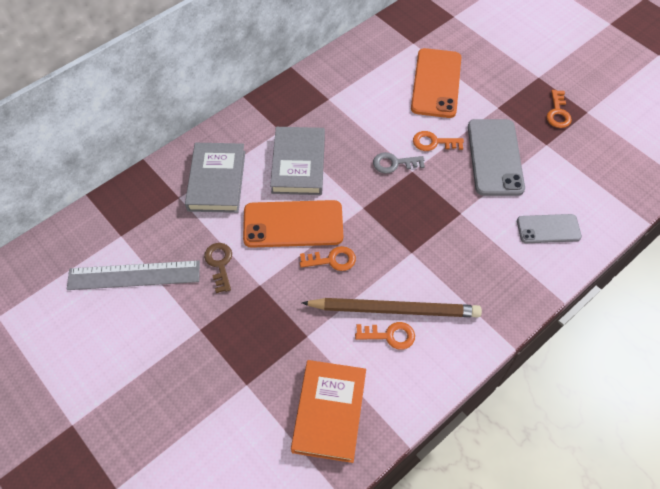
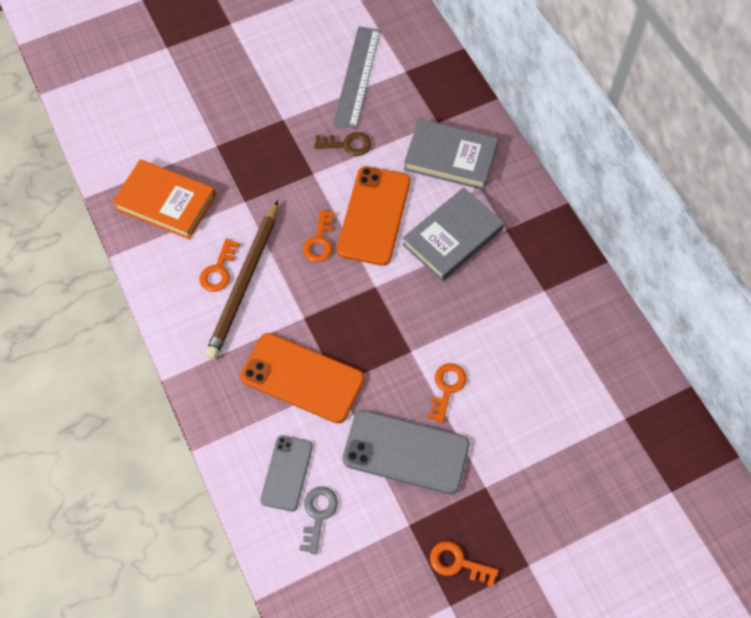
camera: 105 degrees right, 5 degrees up
(298, 164) = (452, 237): grey book -> grey book turned 60 degrees counterclockwise
(394, 163) = (427, 335): grey key -> grey key (318, 514)
(436, 83) = (544, 423): orange phone -> orange phone (302, 378)

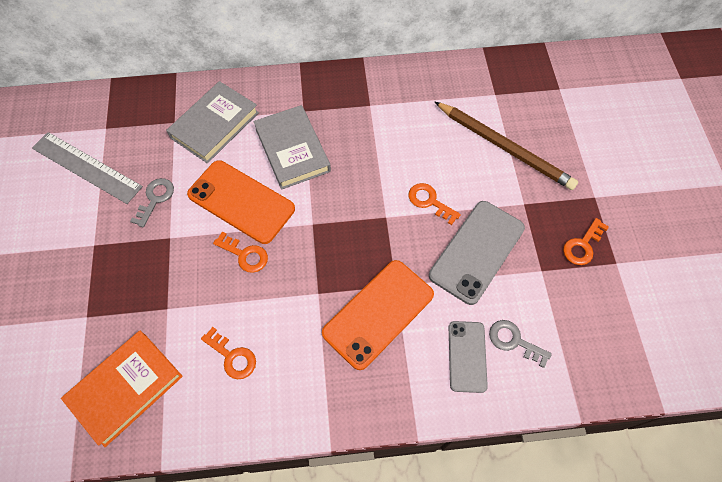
camera: 70 degrees left, 0 degrees up
(244, 282) = (257, 336): brown pencil -> brown pencil (504, 147)
(287, 473) = (467, 356): grey phone -> grey phone turned 60 degrees clockwise
(347, 145) = (155, 199): brown key -> grey key

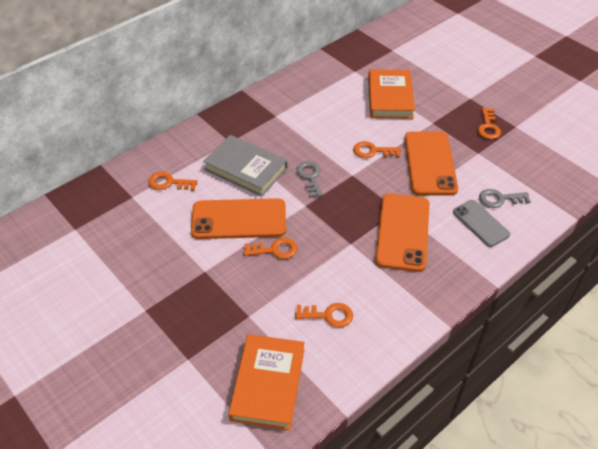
camera: 35 degrees left, 15 degrees down
(86, 167) = (85, 263): grey ruler -> none
(155, 199) = (167, 253): grey key -> grey key (310, 177)
(215, 125) = (168, 183): grey book -> orange key
(476, 251) = (429, 163): grey phone -> orange phone
(504, 147) = (390, 97): brown pencil -> orange book

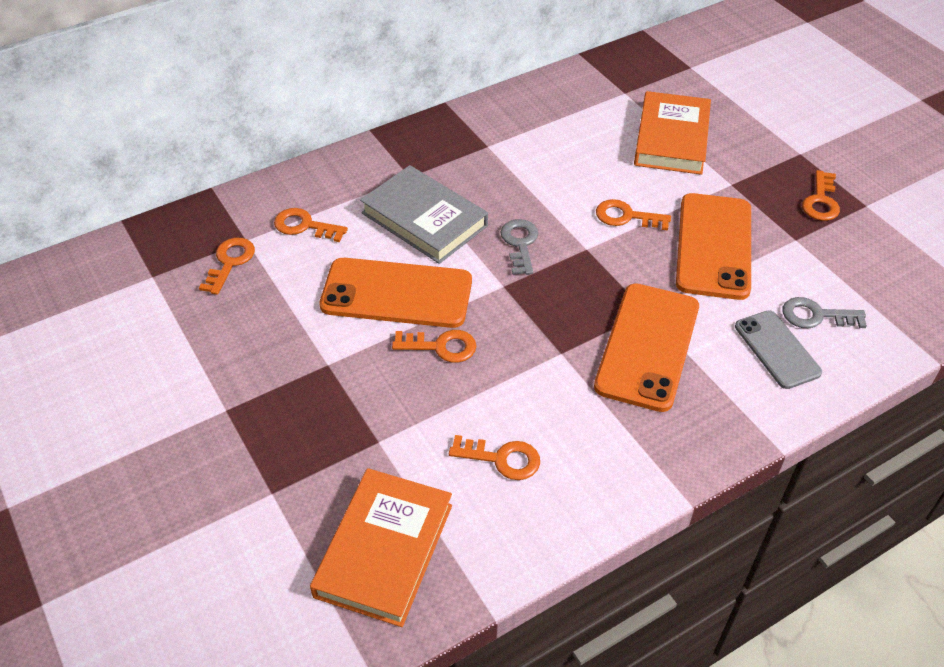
camera: 10 degrees right, 0 degrees up
(125, 213) = (230, 262): none -> orange key

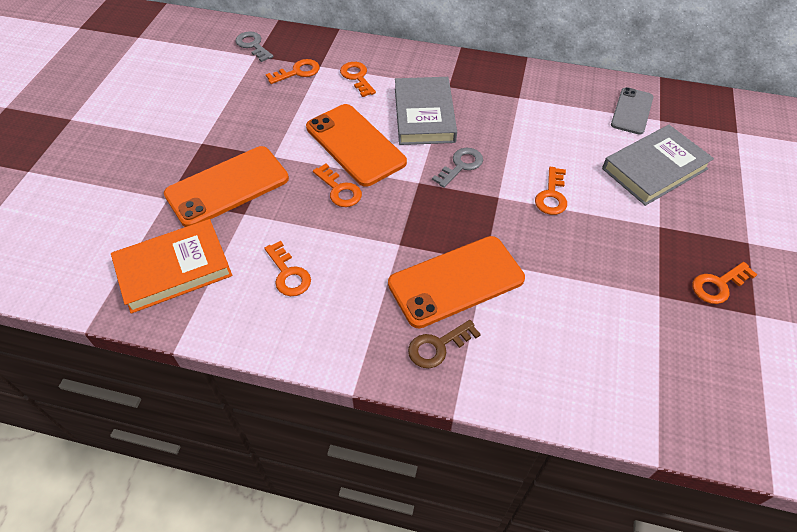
camera: 45 degrees right, 5 degrees up
(626, 216) = (551, 196): orange key -> orange key turned 135 degrees counterclockwise
(672, 138) = (654, 169): orange book -> grey book
(703, 410) = (438, 346): none -> brown key
(713, 246) = (588, 255): orange phone -> orange phone (227, 186)
(777, 349) = (541, 352): grey phone -> grey phone (632, 111)
(816, 315) = (602, 355): grey key -> grey key (253, 45)

